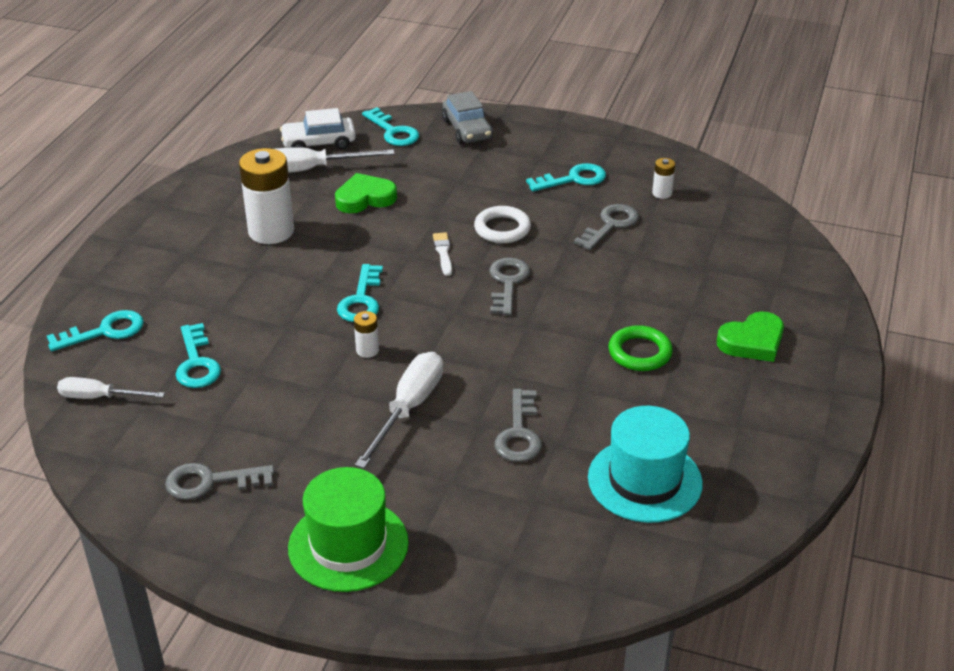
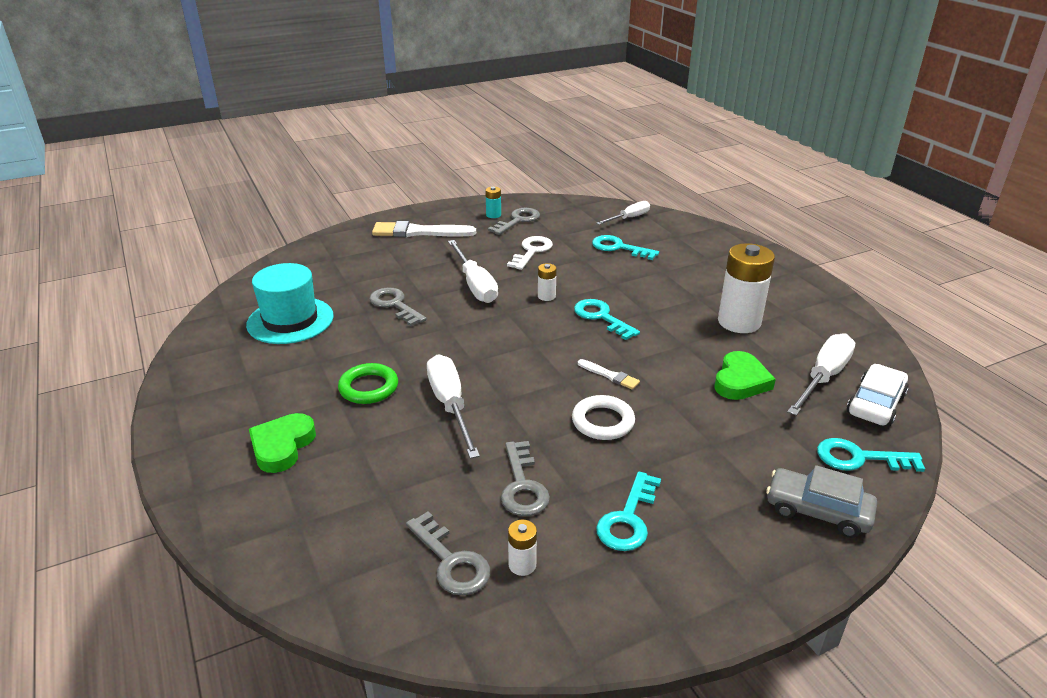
camera: 135 degrees right, 5 degrees down
(104, 331) = (690, 236): turquoise key -> none
(218, 515) = (493, 215): none -> turquoise battery
(283, 418) = (531, 251): none -> white key
(348, 545) = (419, 232): green hat -> white brush
(507, 283) = (529, 381): grey key -> grey key (451, 561)
(592, 300) = (450, 405): none -> white screwdriver

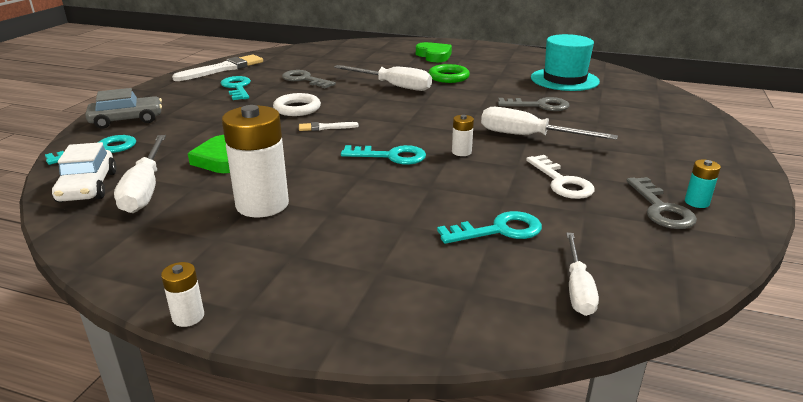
camera: 135 degrees right, 5 degrees down
(419, 232) = (683, 152): white brush -> white brush (223, 69)
(451, 561) = (301, 60): grey key -> none
(522, 565) = (270, 67): white battery -> white battery (188, 316)

